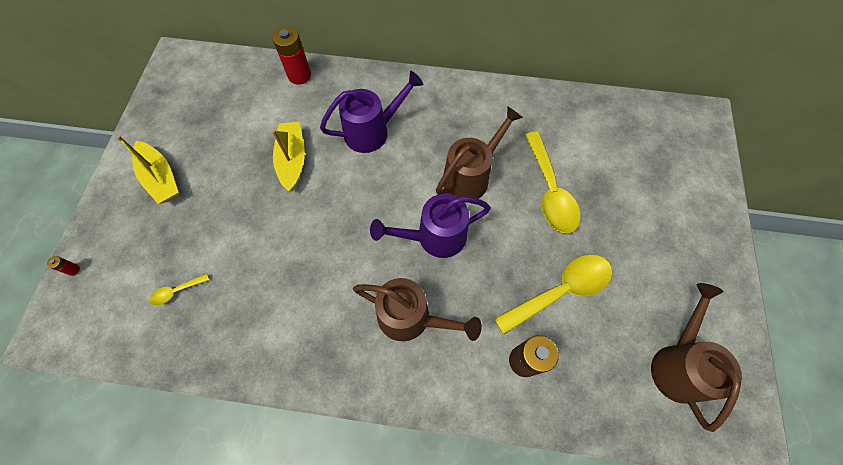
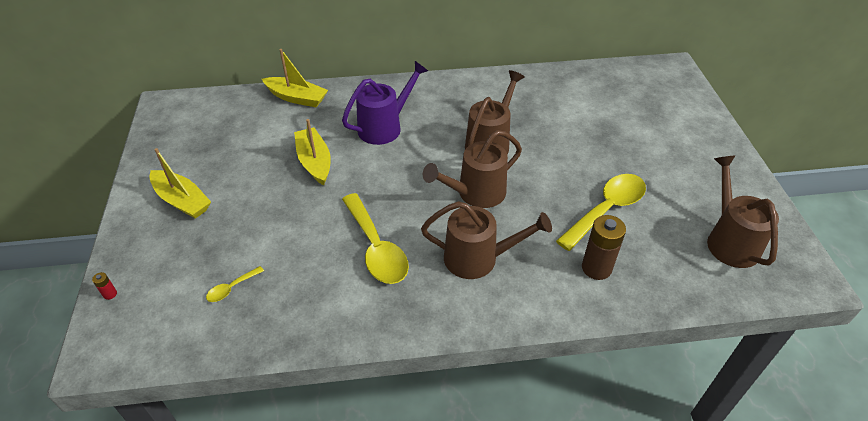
camera: 15 degrees left, 20 degrees down
(299, 75) = (297, 98): red battery -> yellow boat
(434, 237) = (475, 194): purple watering can -> brown watering can
(550, 191) = (566, 141): yellow spoon -> yellow spoon (376, 248)

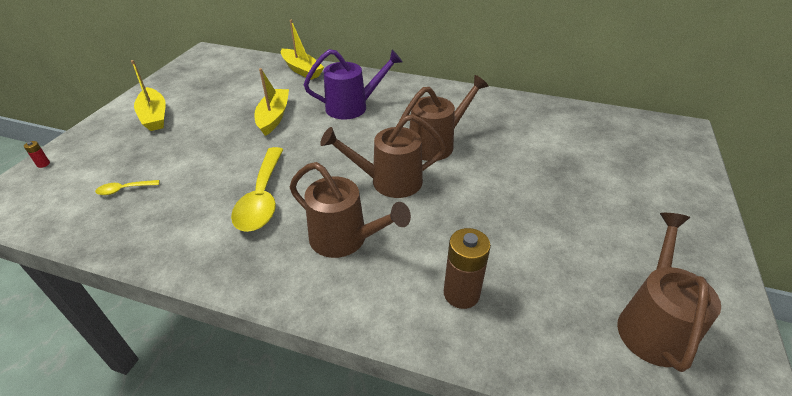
camera: 25 degrees right, 5 degrees down
(606, 210) = (514, 239): yellow spoon -> none

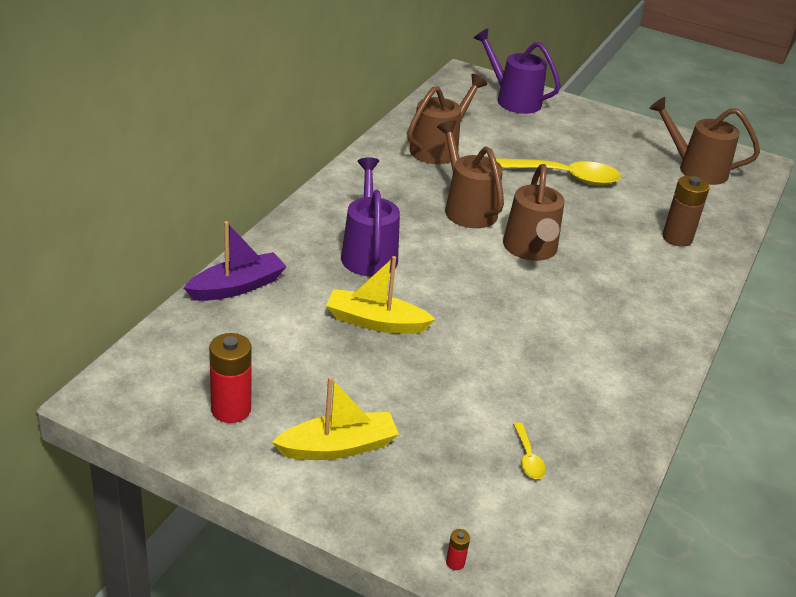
camera: 85 degrees left, 5 degrees down
(192, 82) = (231, 409): none -> red battery
(262, 198) = (552, 338): yellow spoon -> yellow spoon (565, 177)
(302, 70) = (237, 287): yellow boat -> purple boat
(345, 239) = (617, 288): brown watering can -> brown watering can (439, 148)
(664, 159) = (513, 100): none -> purple watering can

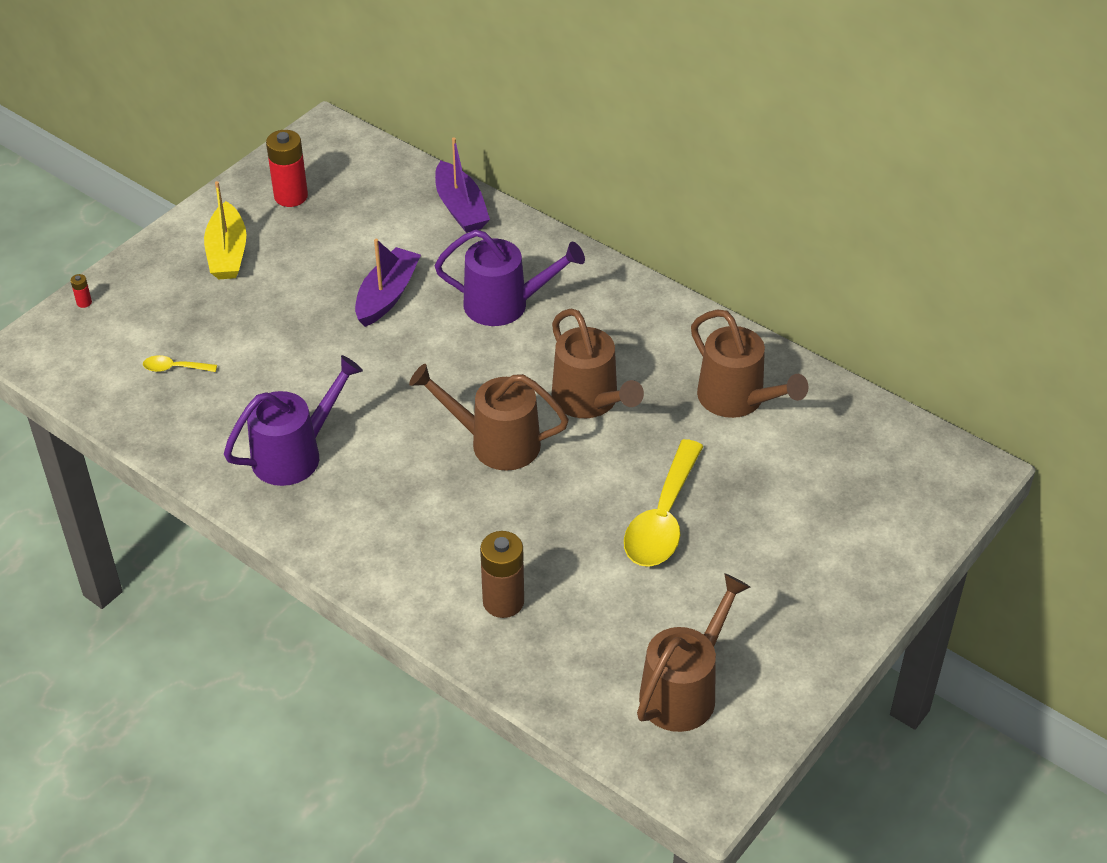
camera: 105 degrees right, 10 degrees up
(375, 322) = (387, 295): yellow boat -> purple boat
(467, 208) = (590, 401): brown watering can -> brown watering can turned 75 degrees clockwise
(513, 100) = (893, 511): purple watering can -> purple watering can (295, 454)

